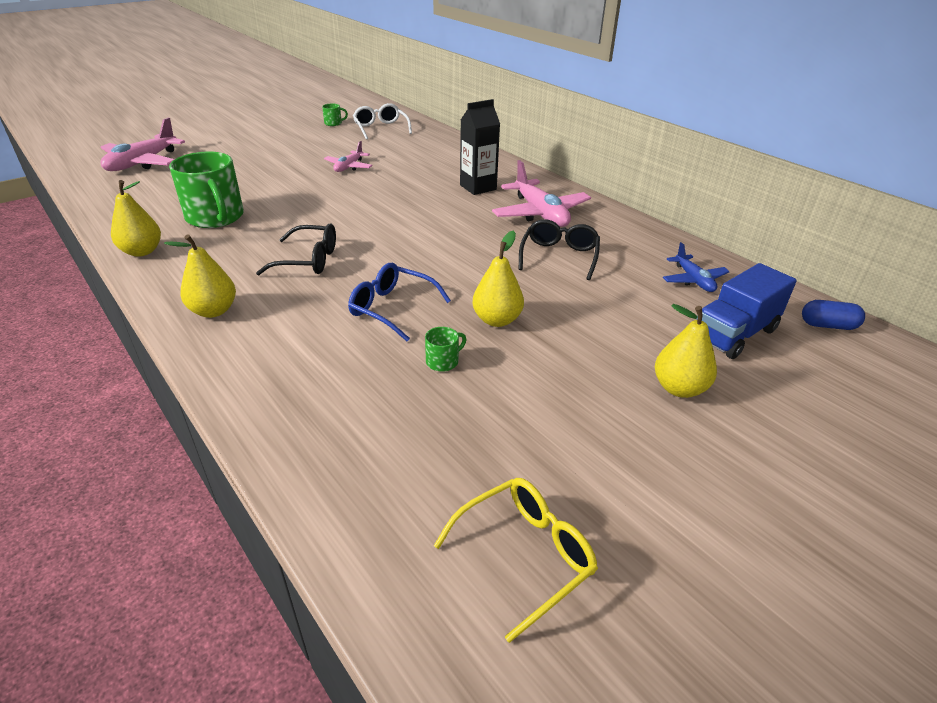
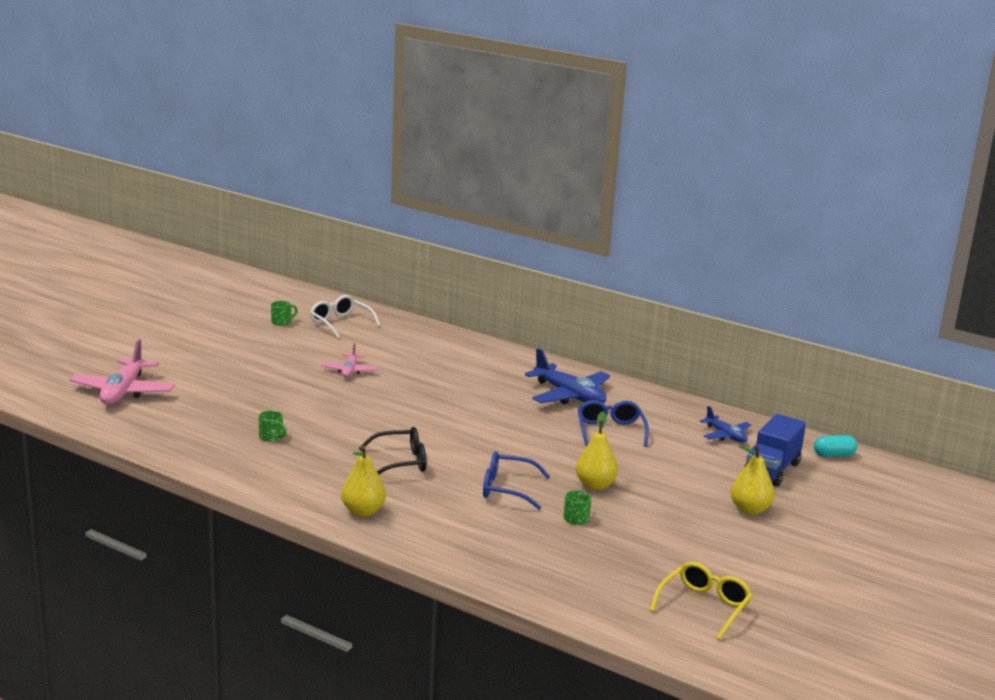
camera: 20 degrees left, 15 degrees down
(142, 251) = (240, 475): yellow pear -> none
(215, 217) = (271, 437): green mug -> green mug, size x0.42
(478, 187) = (494, 377): black carton -> none
(540, 213) = (569, 396): pink plane -> blue plane
(559, 256) = (610, 431): black glasses -> blue glasses
(828, 325) = (833, 455): blue capsule -> turquoise capsule

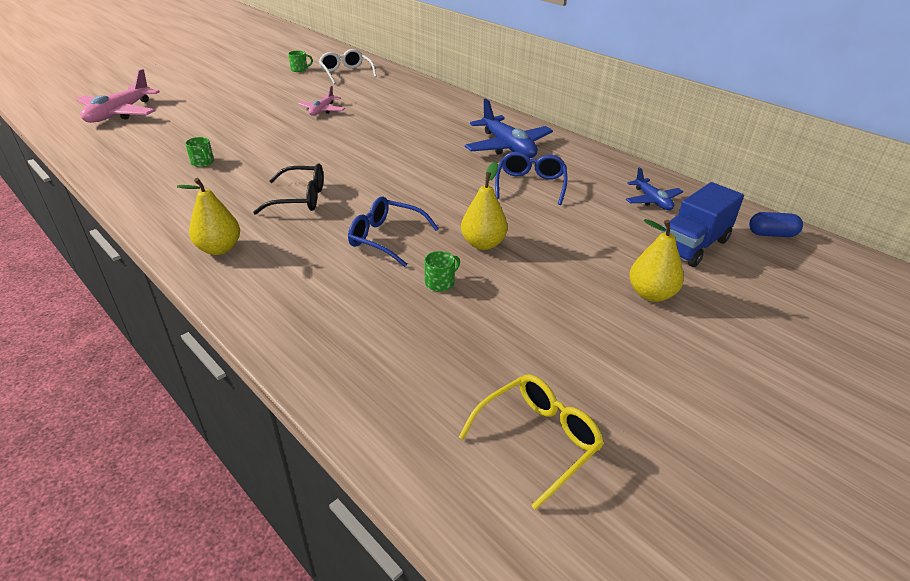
camera: 15 degrees right, 15 degrees up
(833, 455) = (771, 234): turquoise capsule -> blue capsule

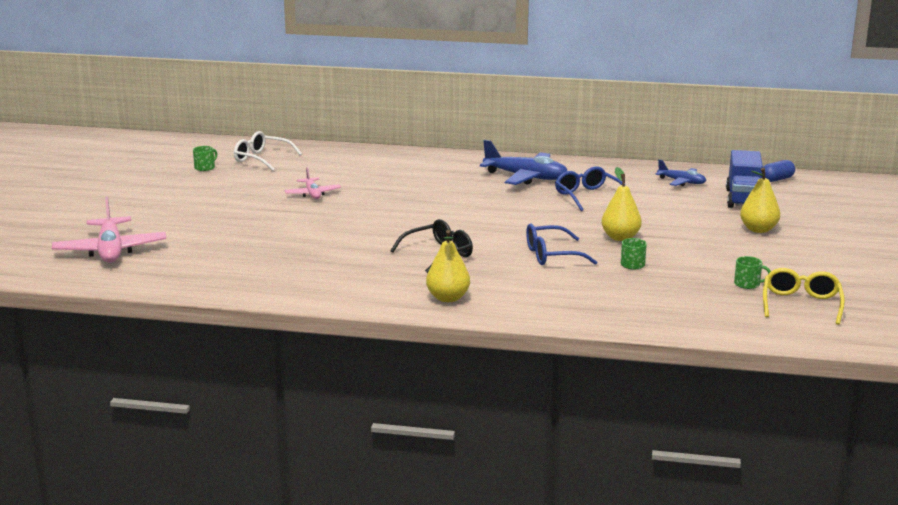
camera: 35 degrees left, 15 degrees down
(203, 162) = (298, 258): green mug -> green mug (747, 284)

